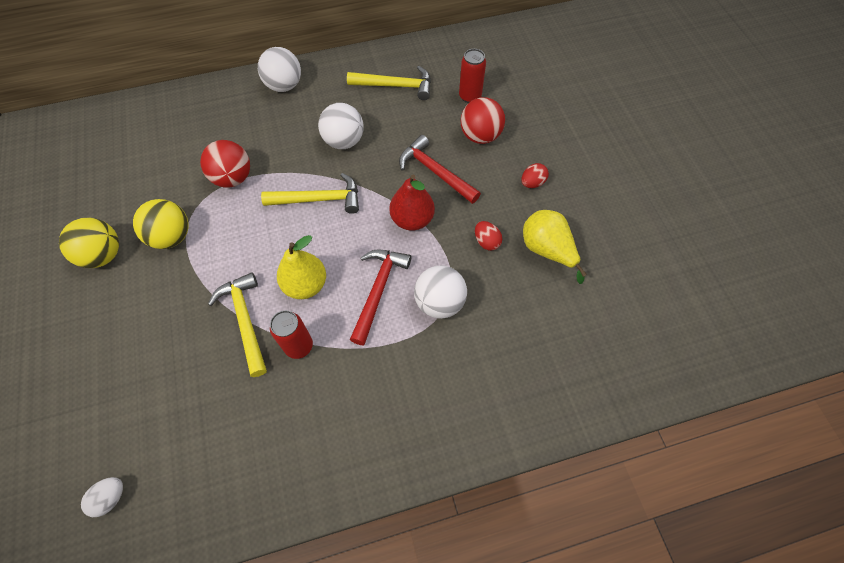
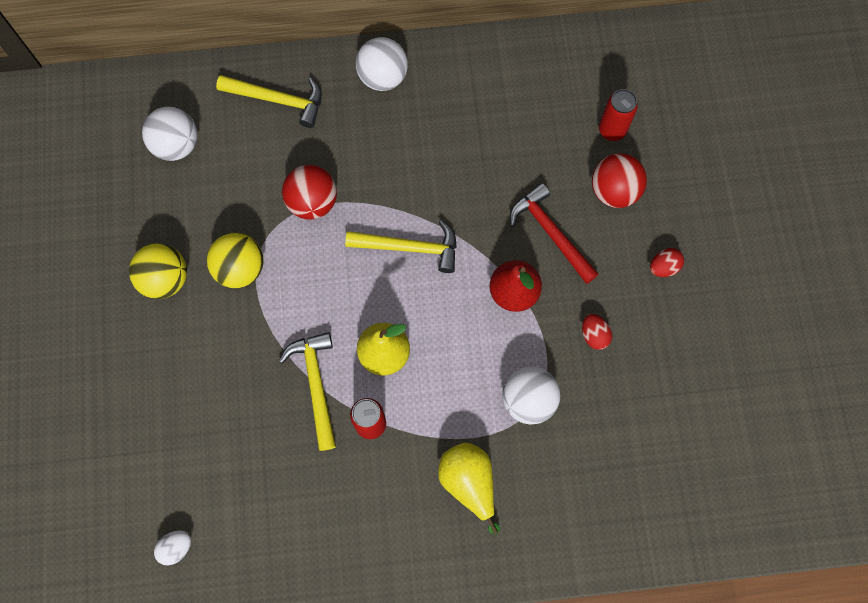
camera: 10 degrees right, 10 degrees up
(344, 141) = (447, 172): white ball -> white ball (176, 145)
(378, 290) = (462, 374): red hammer -> none
(395, 86) = (521, 99): yellow hammer -> yellow hammer (278, 100)
(547, 250) = (661, 358): yellow pear -> yellow pear (469, 482)

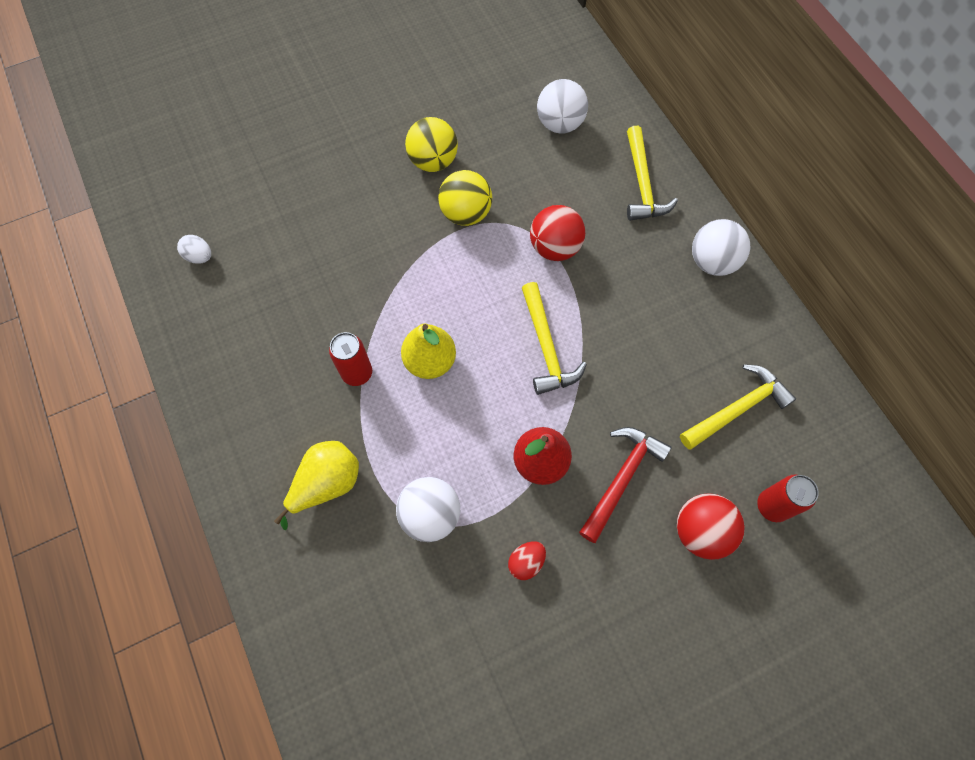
camera: 70 degrees right, 5 degrees down
(316, 385) = (379, 313): yellow hammer -> yellow hammer (737, 408)
(663, 267) = (636, 616): red egg -> none

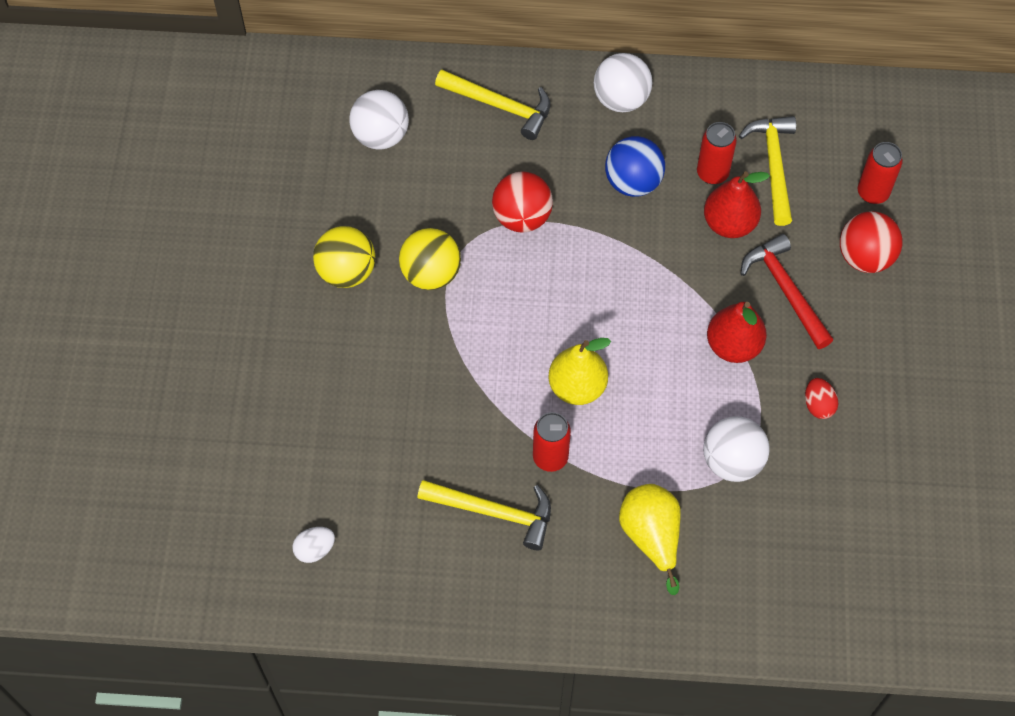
camera: 60 degrees left, 5 degrees down
(546, 347) = (623, 281): yellow hammer -> yellow hammer (494, 512)
(642, 309) = (633, 182): none -> blue ball
(655, 401) = (729, 224): none -> red pear
(694, 364) = (712, 173): none -> red can

